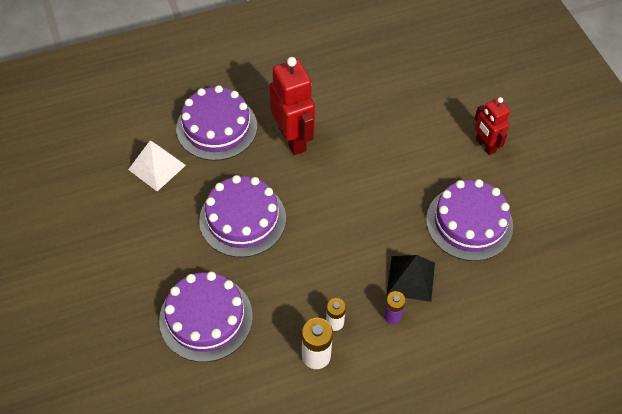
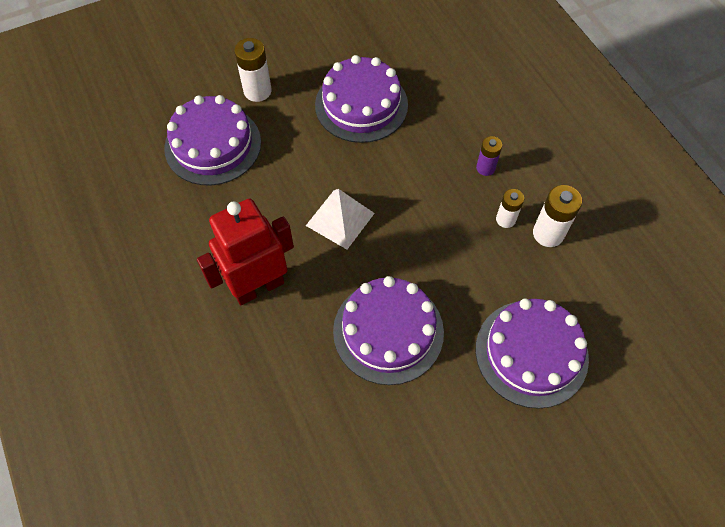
camera: 95 degrees left, 5 degrees up
(157, 167) = (318, 458): white pyramid -> white pyramid (340, 219)
(216, 127) = (242, 386): purple cake -> purple cake (213, 145)
(411, 278) = (438, 153): black pyramid -> none
(485, 145) = (257, 91): red robot -> white battery

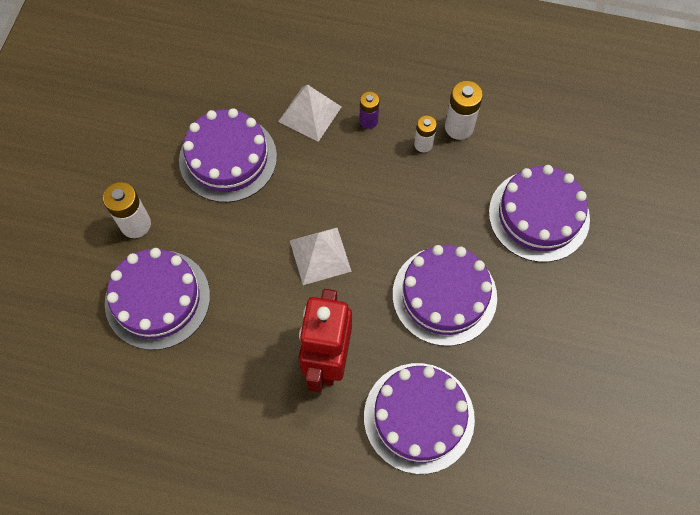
camera: 50 degrees left, 5 degrees up
(266, 388) = (419, 417): none -> purple cake
(450, 127) = (310, 114): none -> white pyramid

